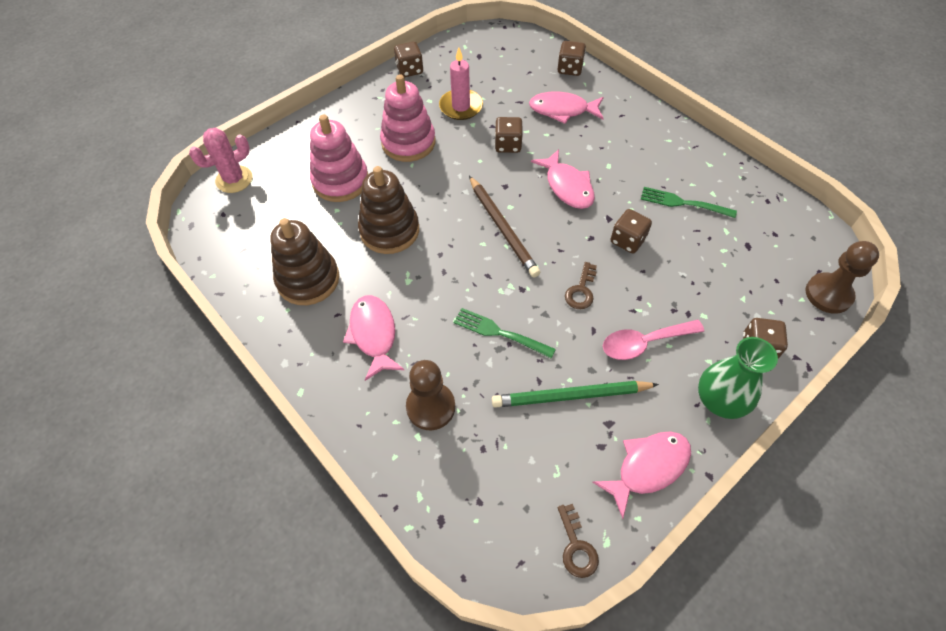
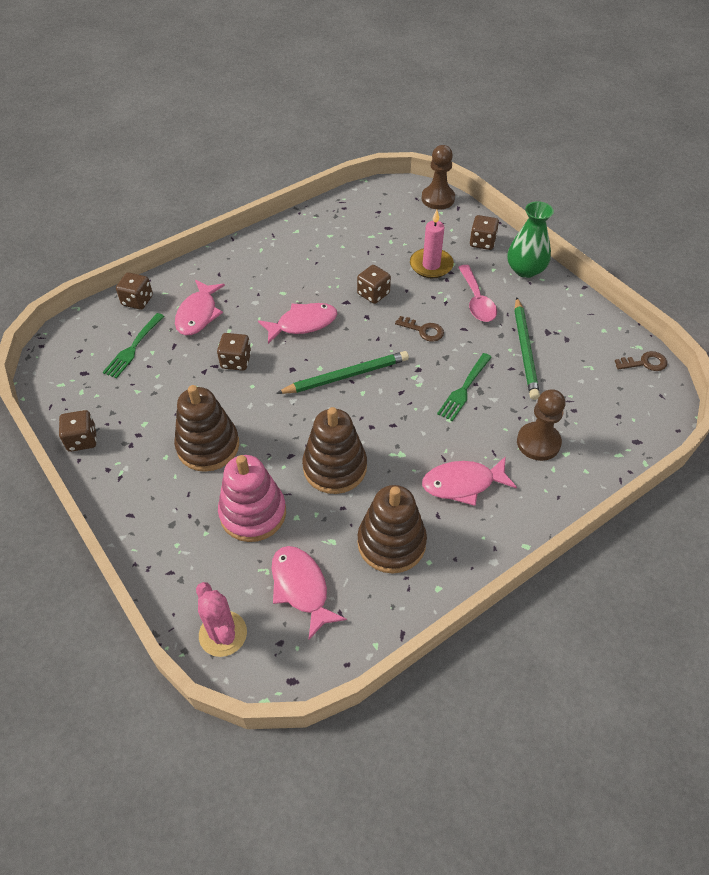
camera: 85 degrees left, 5 degrees down
(408, 142) = (208, 446): pink stacking toy -> brown stacking toy
(461, 107) = (165, 395): pink candle -> pink candle (431, 265)
(502, 228) = (346, 376): brown pencil -> green pencil
(648, 468) = (581, 316): pink fish -> pink fish (301, 588)
(684, 203) = (338, 253): green fork -> green fork (133, 347)

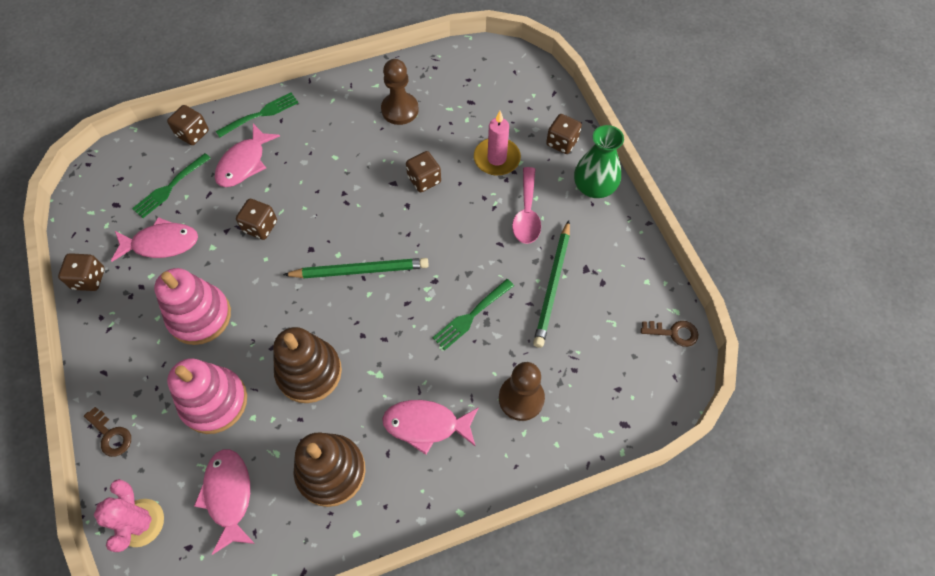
camera: 15 degrees right, 10 degrees up
(197, 273) = (260, 115): none -> green fork
(208, 446) = (200, 316): brown stacking toy -> pink stacking toy
(303, 324) = (340, 199): pink fish -> pink fish (161, 243)
(423, 330) = (458, 236): brown key -> brown key (111, 435)
(438, 199) = (536, 77): brown pawn -> brown pawn (400, 110)

